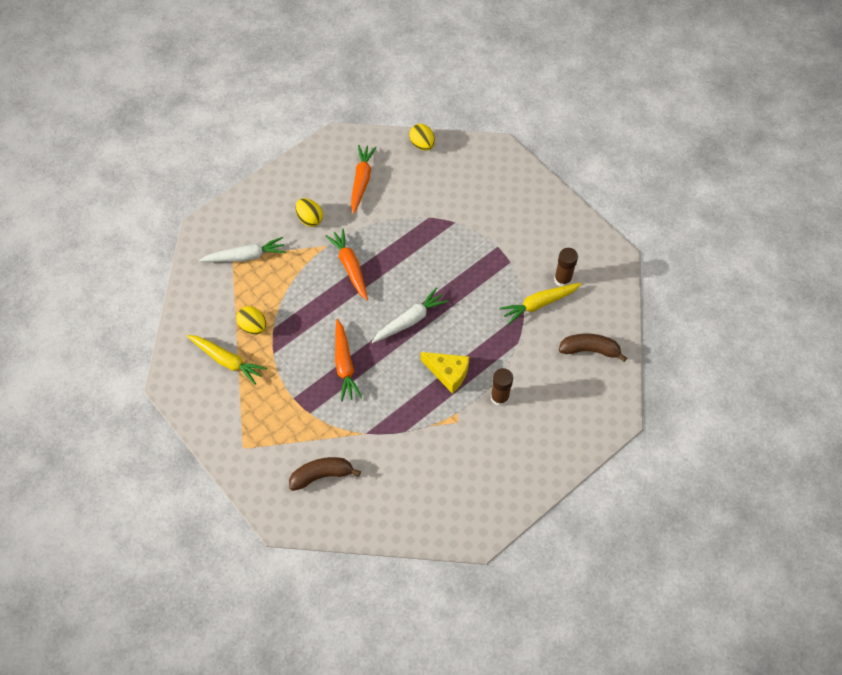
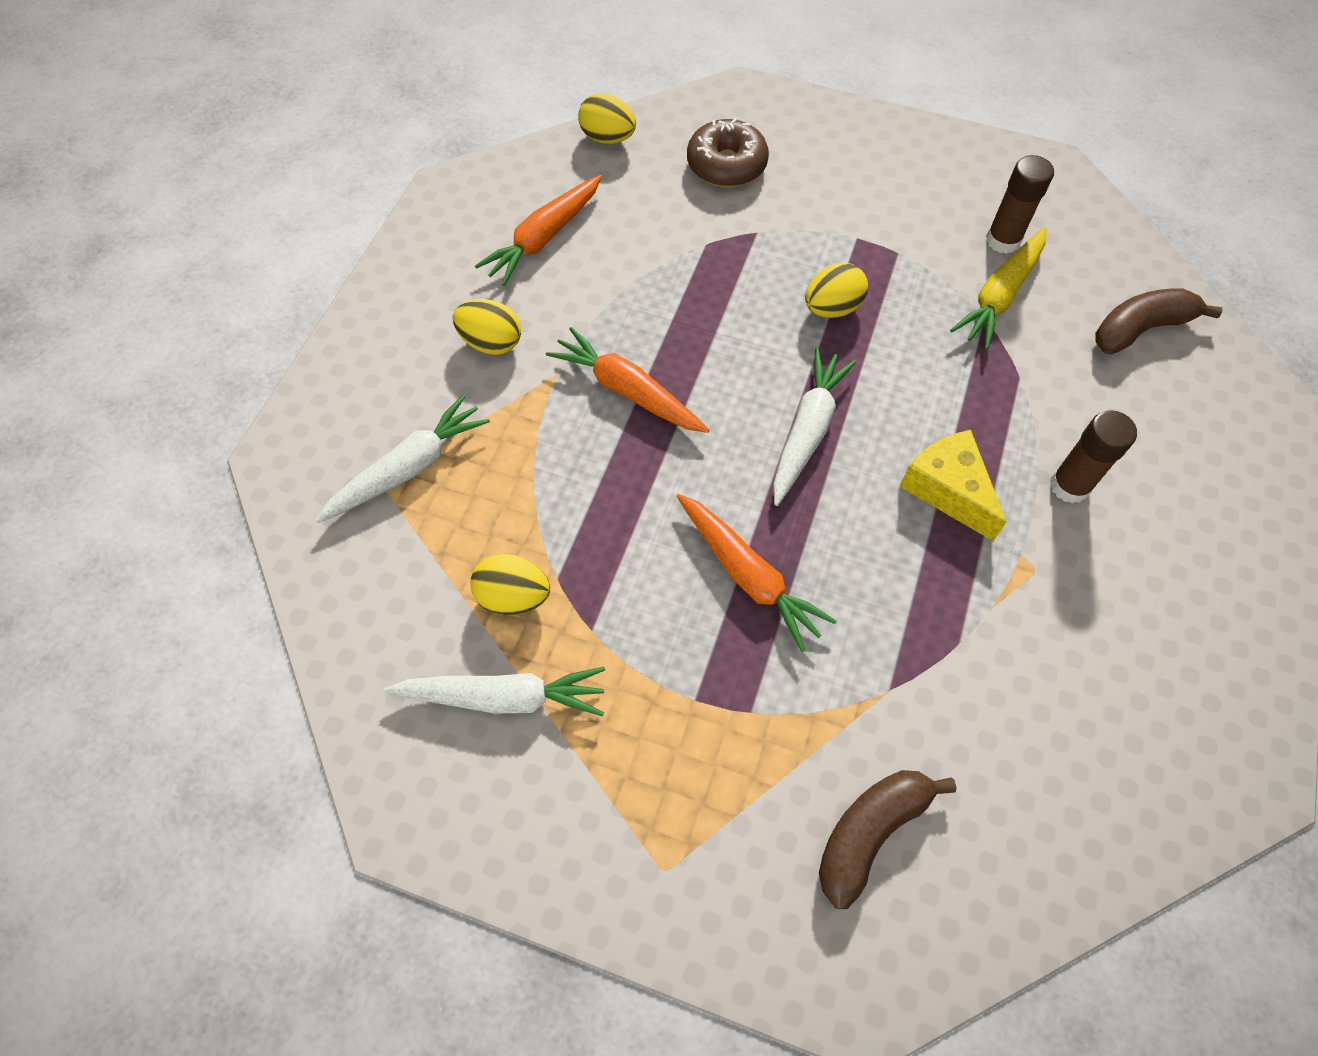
camera: 30 degrees left, 0 degrees up
(227, 361) = (504, 697): yellow carrot -> white carrot
(362, 181) = (544, 238): orange carrot -> orange carrot turned 120 degrees counterclockwise
(448, 373) = (948, 490): yellow cheese -> yellow cheese turned 120 degrees counterclockwise
(461, 273) = (832, 308): none -> yellow egg
(465, 183) = (726, 165): none -> brown donut

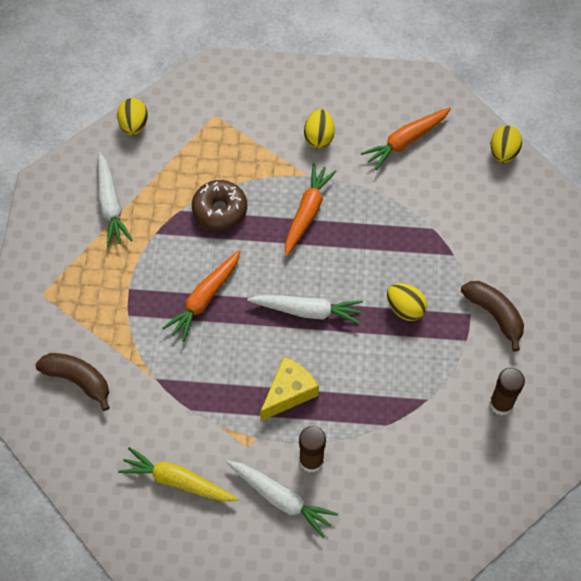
camera: 75 degrees right, 0 degrees up
(409, 468) = (226, 125): white carrot -> white carrot (281, 499)
(513, 596) = (164, 194): yellow egg -> yellow egg (134, 125)
(544, 238) = (405, 141): orange carrot -> orange carrot turned 60 degrees counterclockwise
(726, 165) = (506, 225): brown donut -> brown donut (220, 210)
(999, 295) = (450, 406): yellow carrot -> yellow carrot (177, 481)
(1140, 329) = (451, 498): brown banana -> brown banana (494, 315)

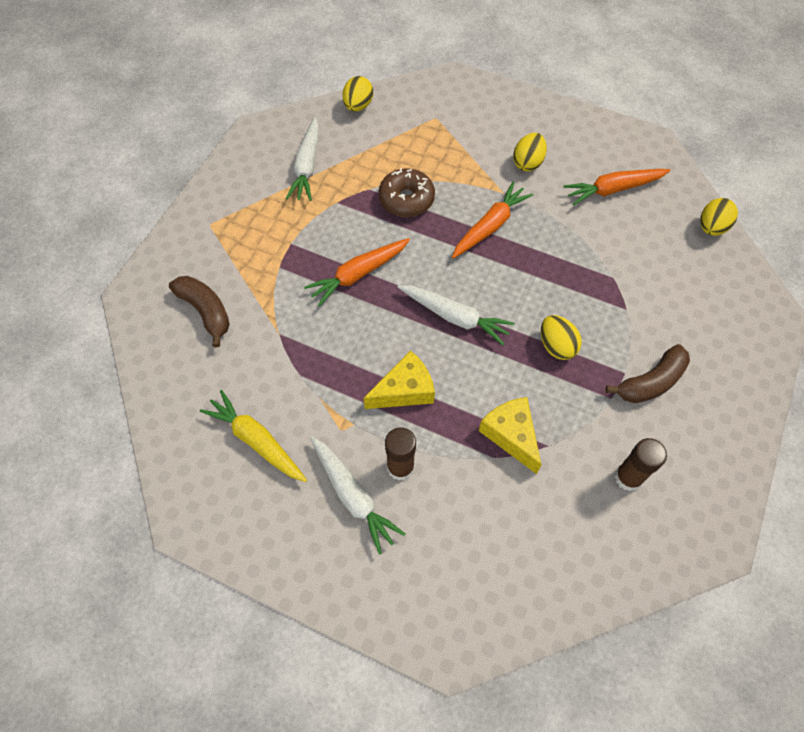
camera: 20 degrees right, 0 degrees up
(394, 401) = (511, 435): none -> yellow cheese
(494, 315) = (650, 382): brown banana -> brown banana turned 75 degrees clockwise

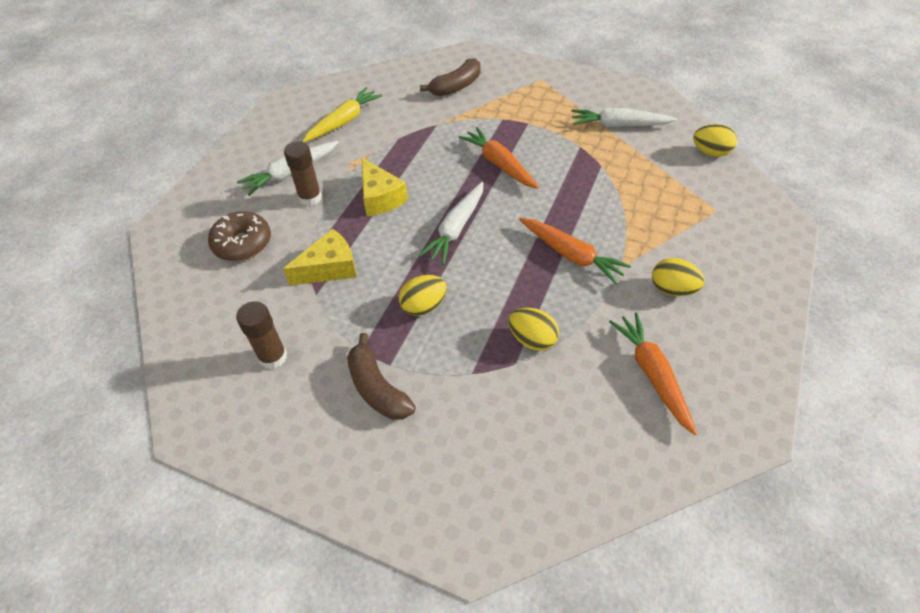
camera: 90 degrees right, 10 degrees down
(406, 199) = (593, 191): brown donut -> brown donut (242, 243)
(711, 227) = (611, 488): yellow egg -> yellow egg (532, 339)

